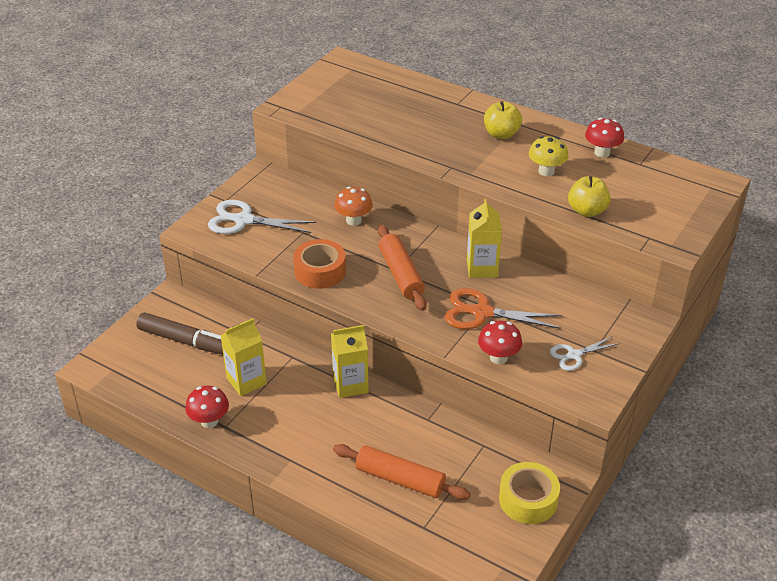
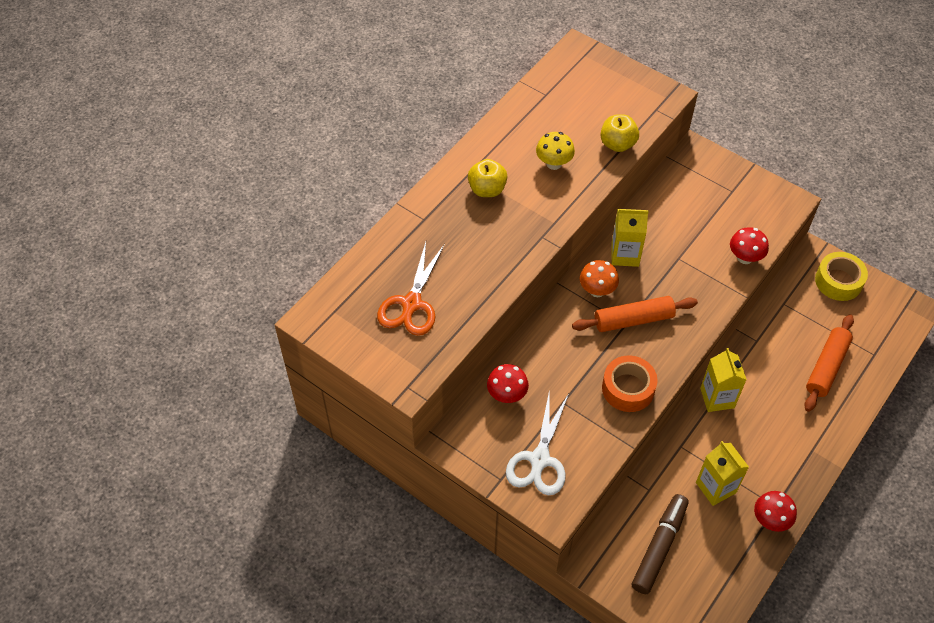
camera: 85 degrees left, 15 degrees up
(353, 220) = (546, 355): orange mushroom -> orange mushroom (597, 290)
(482, 313) = (687, 262): orange scissors -> orange scissors (411, 304)
(574, 355) = (739, 205): white scissors -> none
(602, 153) = (526, 118): red mushroom -> red mushroom (507, 395)

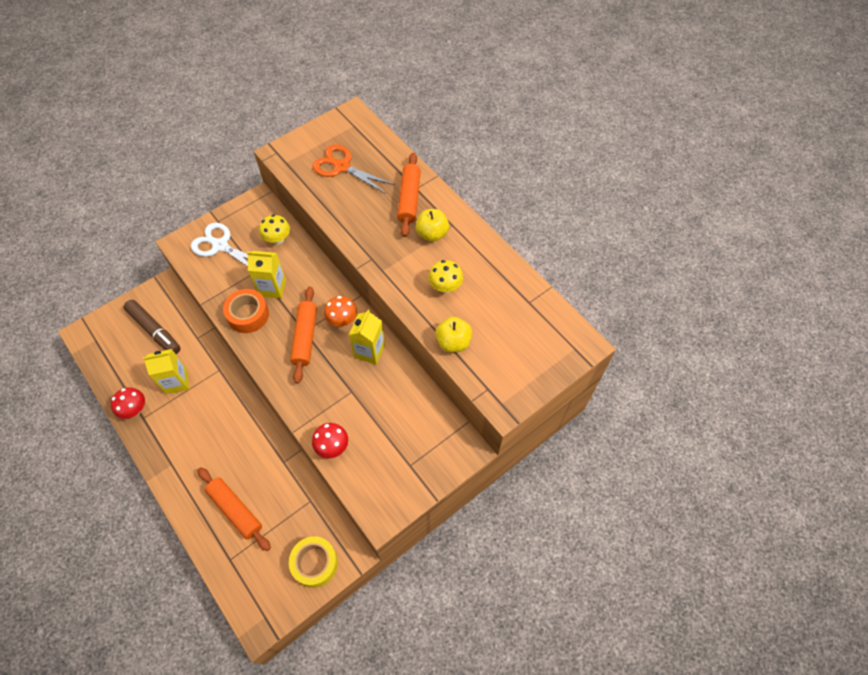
camera: 105 degrees right, 5 degrees up
(443, 222) = (409, 199): none -> orange rolling pin
(507, 395) = (277, 239): red mushroom -> yellow mushroom
(717, 398) = (246, 410): yellow carton -> yellow carton (272, 288)

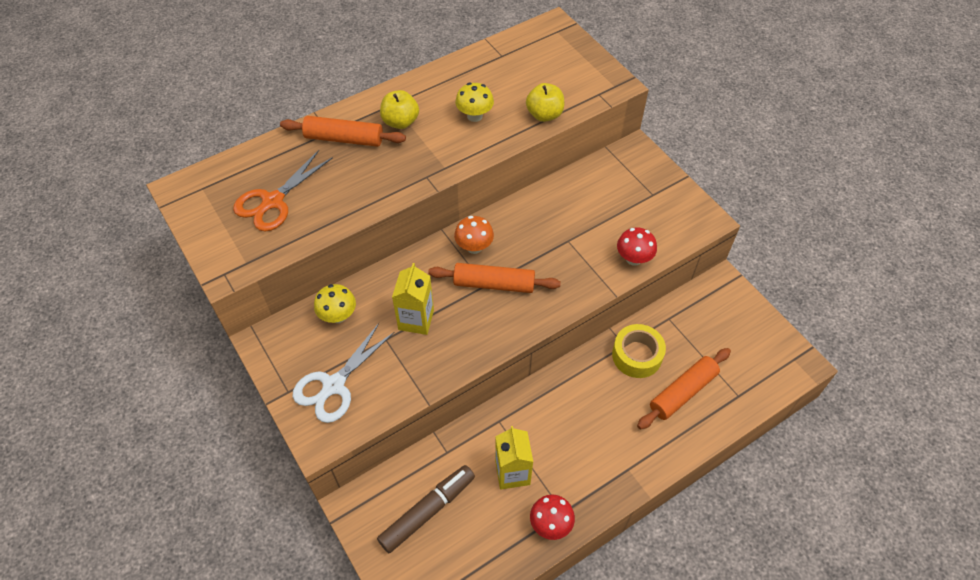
camera: 85 degrees left, 5 degrees down
(248, 315) = (454, 346): orange tape -> none
(315, 563) = (735, 314): yellow tape -> yellow tape (637, 355)
(369, 351) = (518, 223): yellow carton -> none

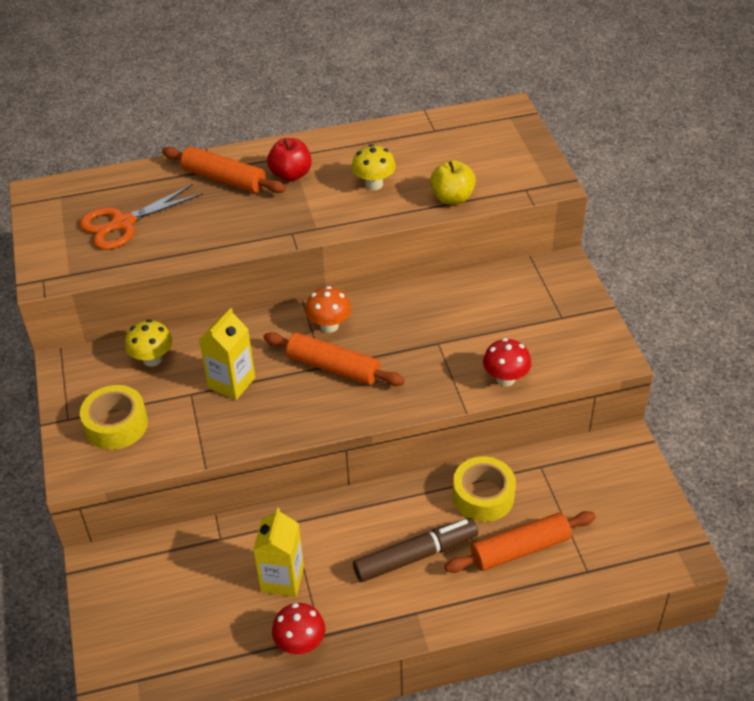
camera: 20 degrees right, 10 degrees down
(334, 385) = (116, 425): white scissors -> yellow tape
(400, 122) = (291, 174): yellow apple -> red apple
(427, 511) = (172, 591): brown marker -> brown marker (416, 556)

